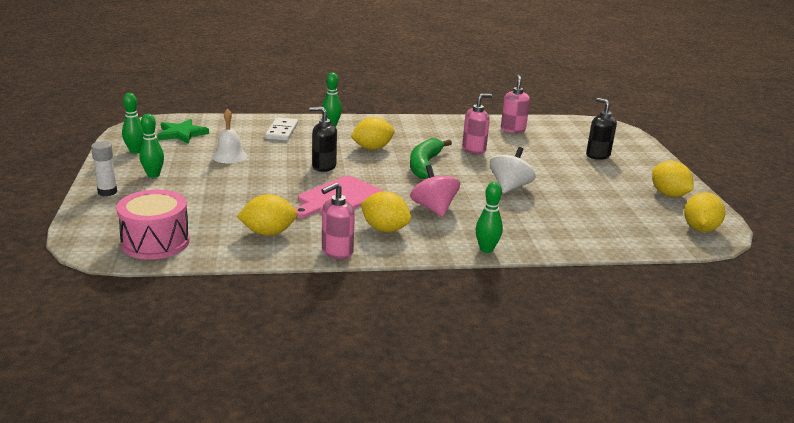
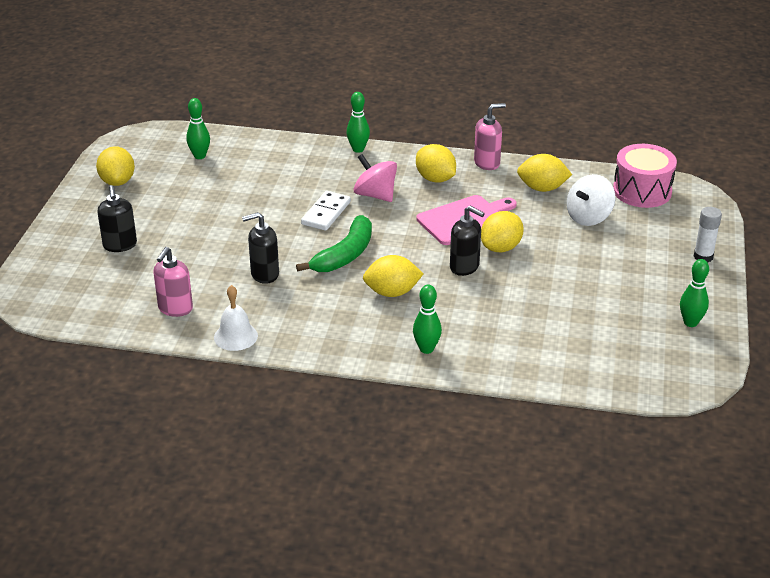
camera: 160 degrees left, 10 degrees up
(153, 175) = (660, 276): green bowling pin -> green bowling pin (200, 156)
(181, 134) = (637, 353): green star -> none
(229, 156) = (573, 299): white bell -> white bell (235, 336)
(282, 131) = (500, 343): white domino -> white domino (326, 213)
(433, 208) = (375, 195): pink spinning top -> pink spinning top turned 135 degrees clockwise
(474, 149) = (264, 274): pink soap dispenser -> black soap dispenser
(510, 187) = (275, 211): white spinning top -> white spinning top (589, 217)
(700, 229) = (144, 143): yellow lemon -> yellow lemon (501, 248)

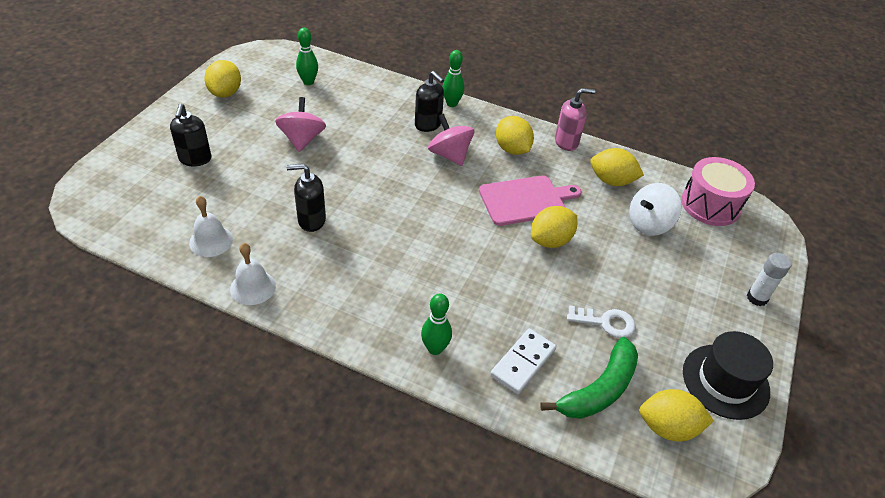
camera: 10 degrees right, 10 degrees up
(175, 308) = (211, 241): pink soap dispenser -> white bell
(220, 208) = (302, 139): none -> pink spinning top
(326, 213) = (396, 165): white domino -> white domino (522, 362)
(345, 255) = (396, 215): green banana -> green banana (599, 389)
(392, 292) = (425, 270): yellow lemon -> yellow lemon (667, 427)
(464, 267) = (507, 255): black soap dispenser -> black soap dispenser (428, 124)
(573, 300) = (606, 322): none -> white key
(690, 322) = (725, 381): green bowling pin -> black hat

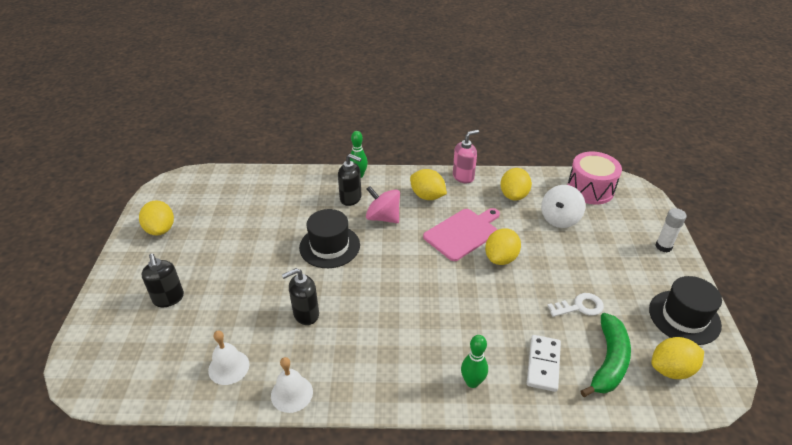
camera: 20 degrees left, 5 degrees down
(302, 139) = (254, 247): pink spinning top -> none
(308, 82) = (229, 196): green bowling pin -> none
(376, 164) = (329, 246): none -> black hat
(611, 181) = (514, 195): yellow lemon -> yellow lemon turned 75 degrees counterclockwise

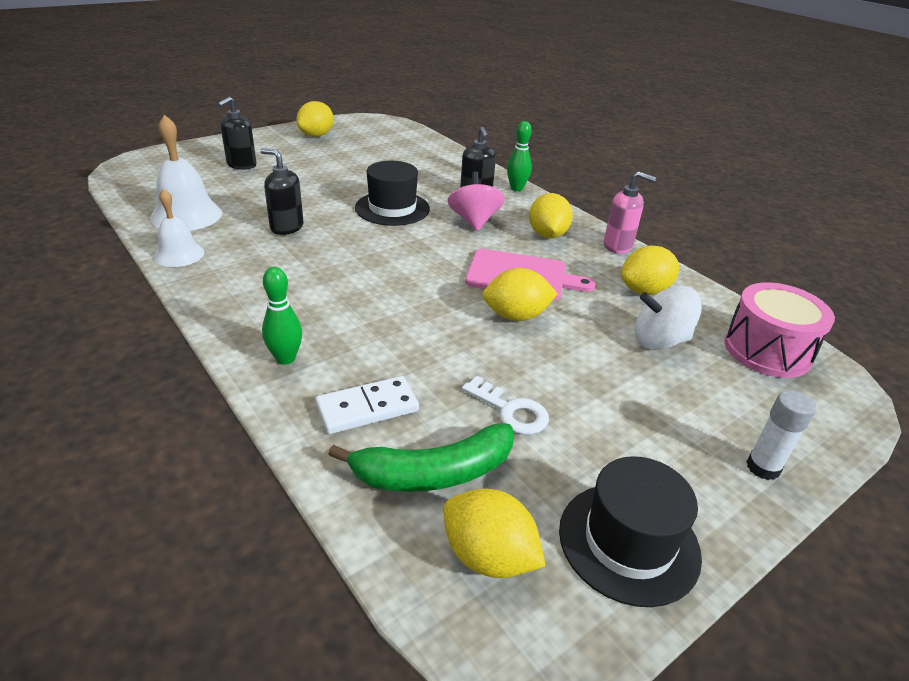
camera: 50 degrees right, 5 degrees down
(229, 367) = (186, 215): white bell -> white bell, size x1.57

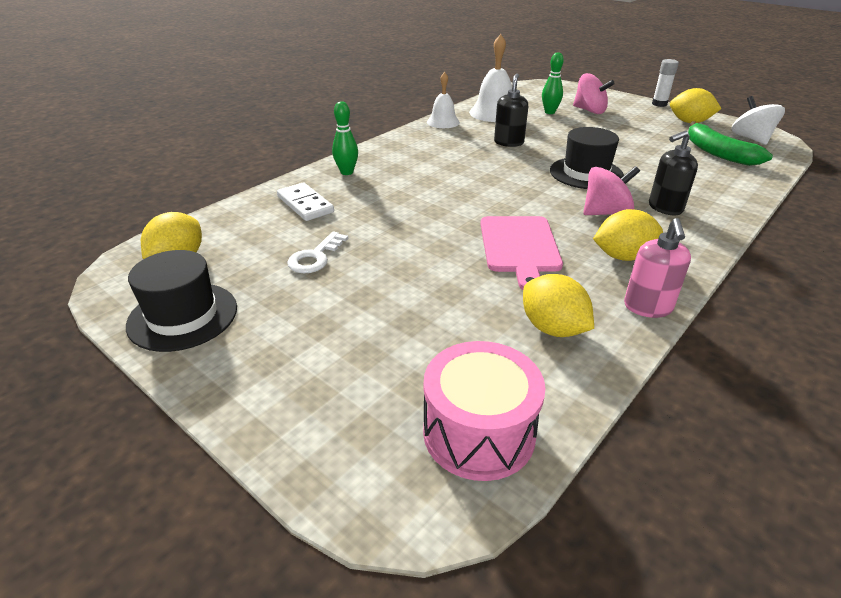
camera: 80 degrees right, 0 degrees up
(241, 165) = (589, 111): black soap dispenser -> pink spinning top
(433, 472) = (248, 234): green banana -> green banana (717, 153)
(516, 188) = (718, 229): green bowling pin -> green bowling pin (549, 112)
(516, 316) = (447, 249): yellow lemon -> none
(660, 341) = (452, 338): white spinning top -> white spinning top (751, 138)
(763, 467) = (264, 402): white glue stick -> white glue stick (659, 104)

